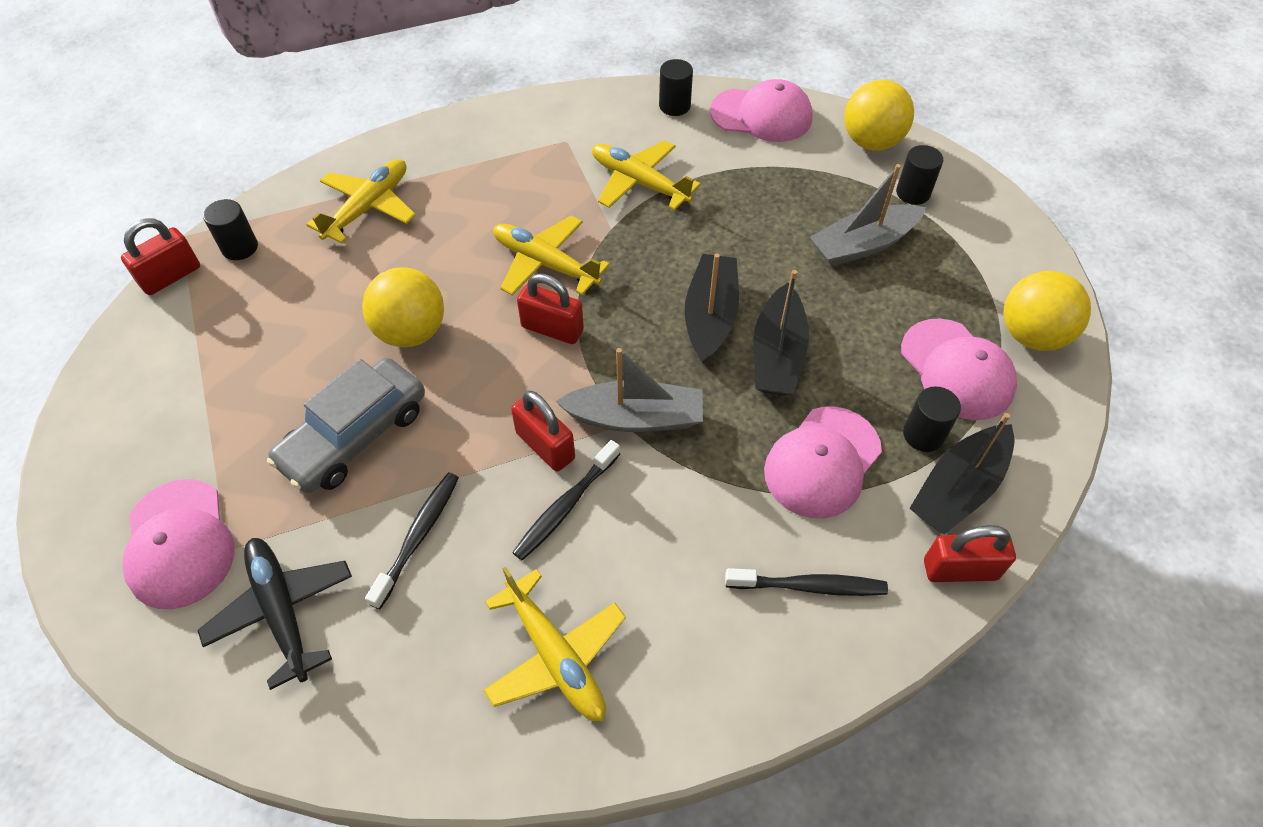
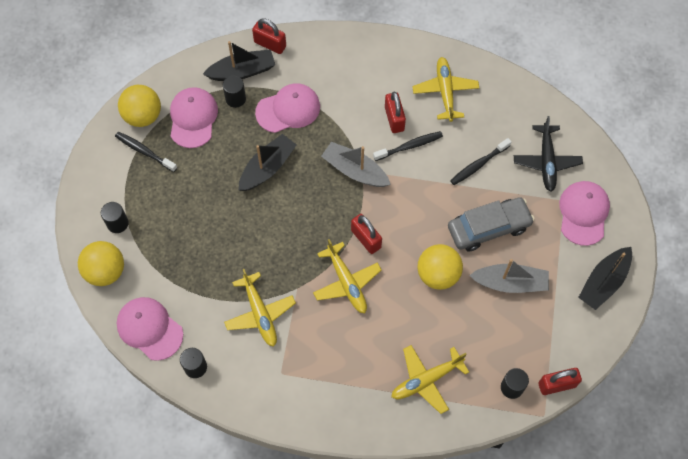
camera: 150 degrees left, 10 degrees up
(545, 446) = (403, 178): red padlock -> red padlock (394, 119)
(710, 316) = (283, 205): black boat -> black boat (603, 282)
(809, 586) = (332, 67): black toothbrush -> black toothbrush (145, 151)
(863, 245) = (174, 205): grey boat -> grey boat (510, 283)

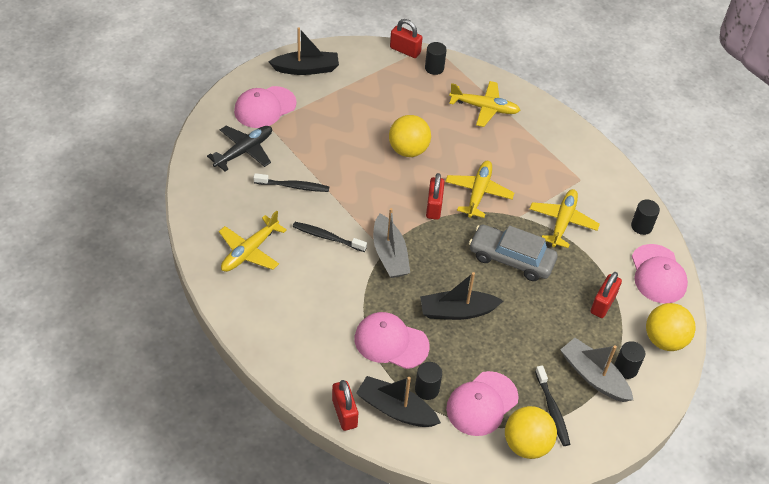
camera: 140 degrees left, 15 degrees down
(394, 119) = (314, 265): red padlock -> red padlock (603, 304)
(488, 228) = (339, 147): grey car -> grey car (511, 259)
(510, 283) = (366, 111): grey boat -> grey boat (593, 376)

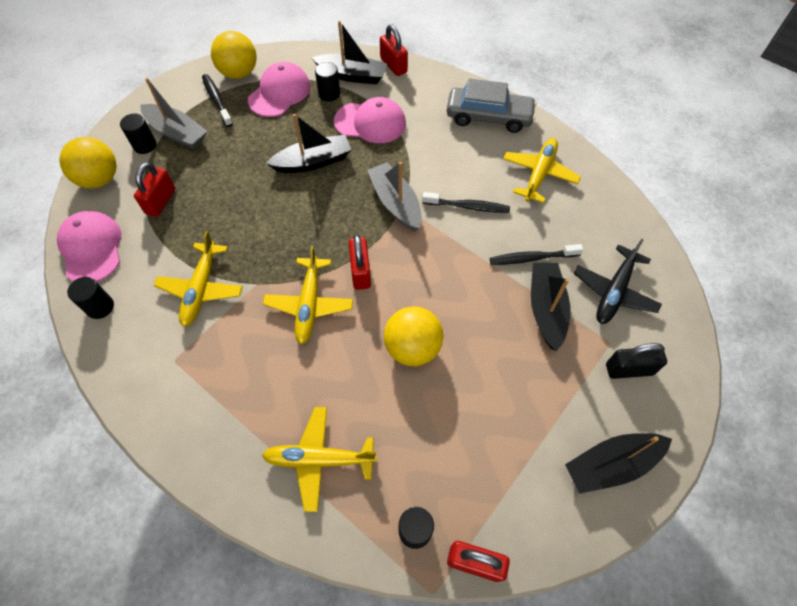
camera: 170 degrees right, 10 degrees up
(265, 107) = (629, 369): pink cap -> black padlock
(301, 152) = (546, 309): none -> black boat
(511, 259) = (262, 228): grey car -> grey car (489, 117)

